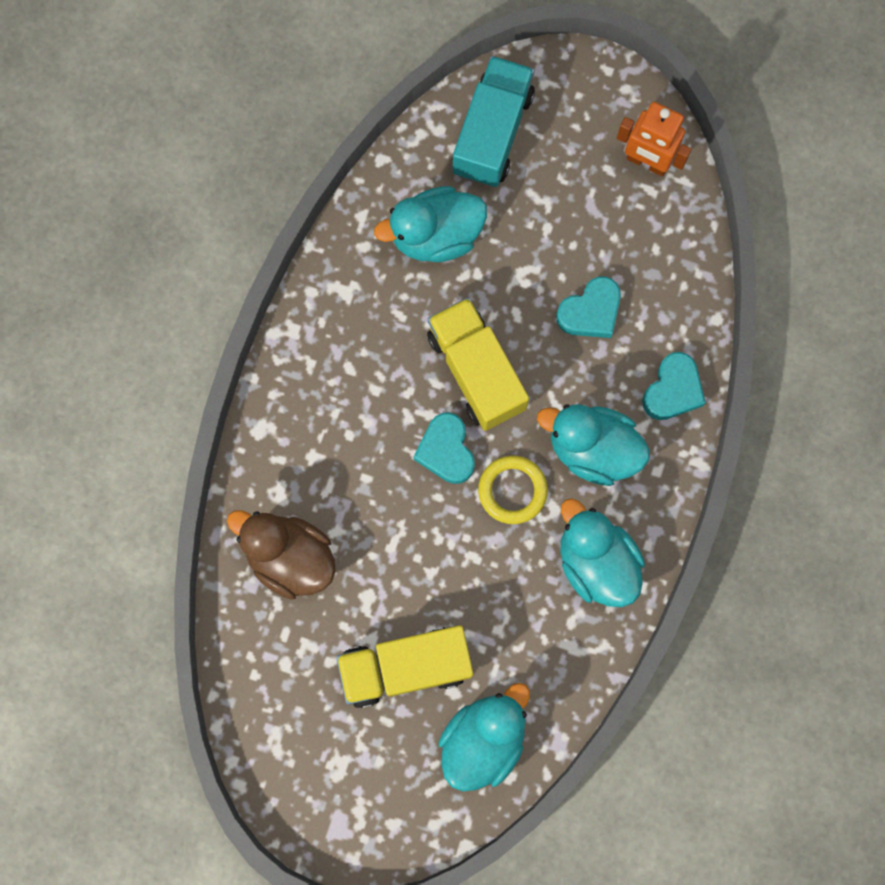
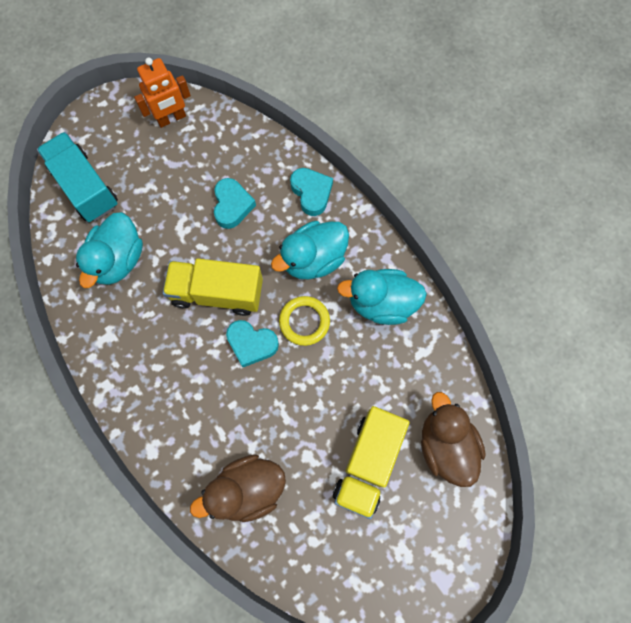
camera: 55 degrees left, 5 degrees down
(483, 740) = (445, 445): turquoise duck -> brown duck

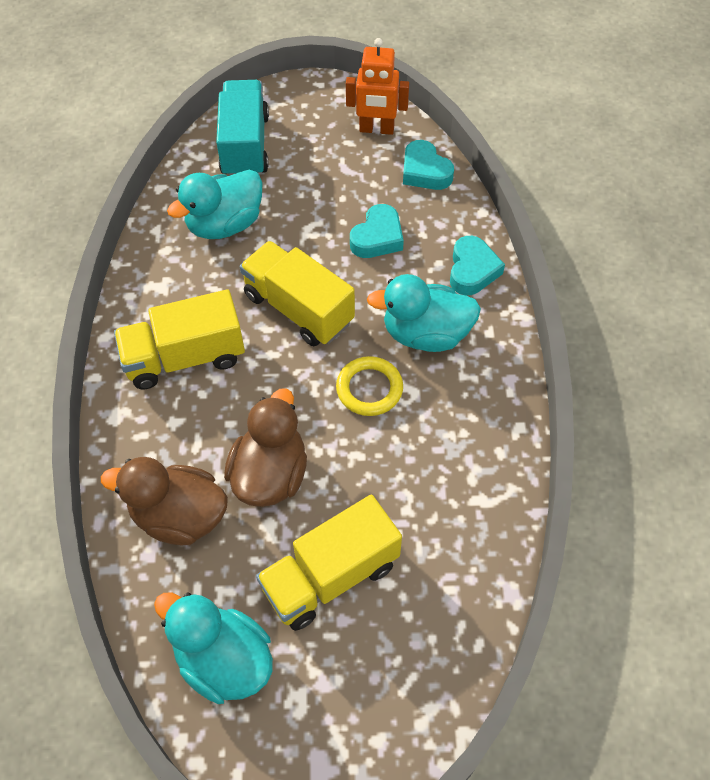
camera: 35 degrees right, 15 degrees down
(166, 378) = (185, 357): none -> yellow truck
(251, 344) = (296, 377): turquoise heart -> turquoise heart (425, 171)
(381, 303) = (470, 421): turquoise duck -> turquoise duck (224, 660)
(445, 445) = (436, 617): brown duck -> brown duck (270, 474)

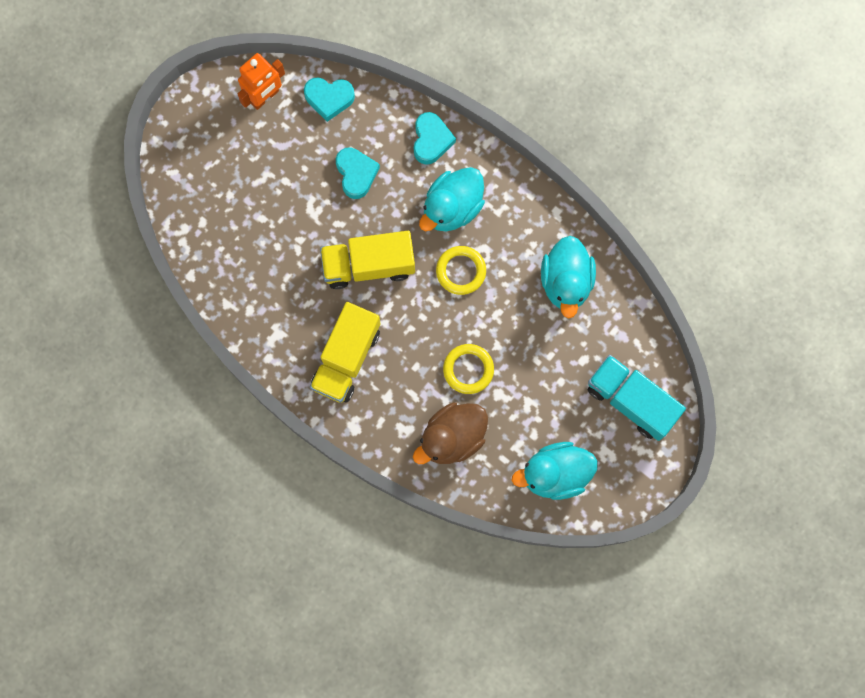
camera: 50 degrees left, 20 degrees up
(225, 224) = (261, 258): turquoise duck -> turquoise duck (566, 282)
(245, 145) = (202, 192): turquoise truck -> turquoise truck (631, 401)
(270, 474) = (468, 369): brown duck -> yellow ring
(330, 576) = (555, 385): yellow truck -> none
(472, 270) = (431, 140): turquoise heart -> turquoise heart turned 45 degrees clockwise

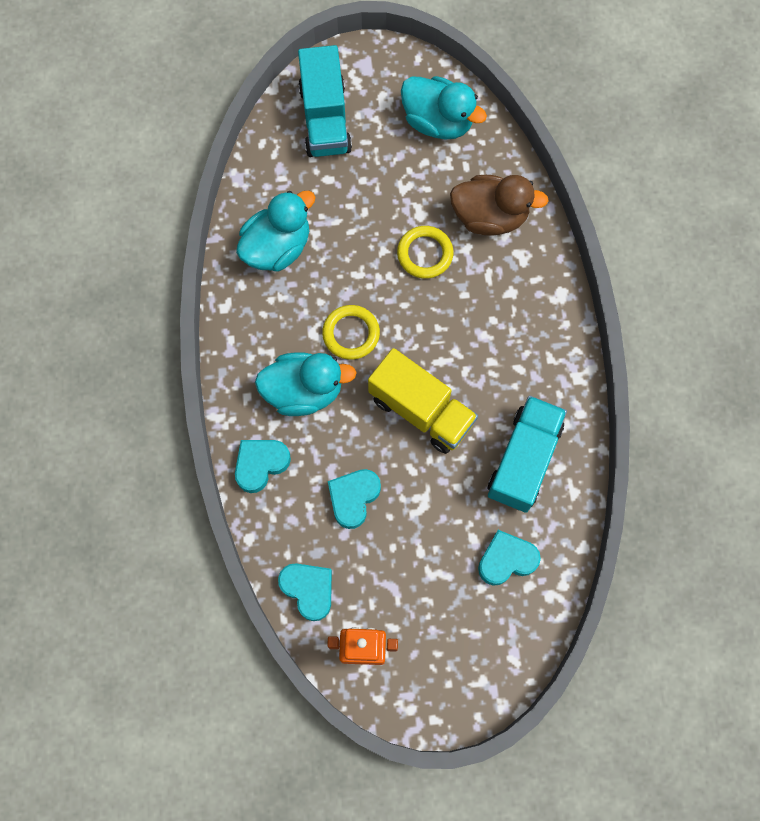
camera: 135 degrees left, 5 degrees down
(230, 225) = (506, 560): none -> turquoise heart
(276, 295) = (524, 460): none -> turquoise truck
(346, 358) = (515, 353): yellow truck -> none

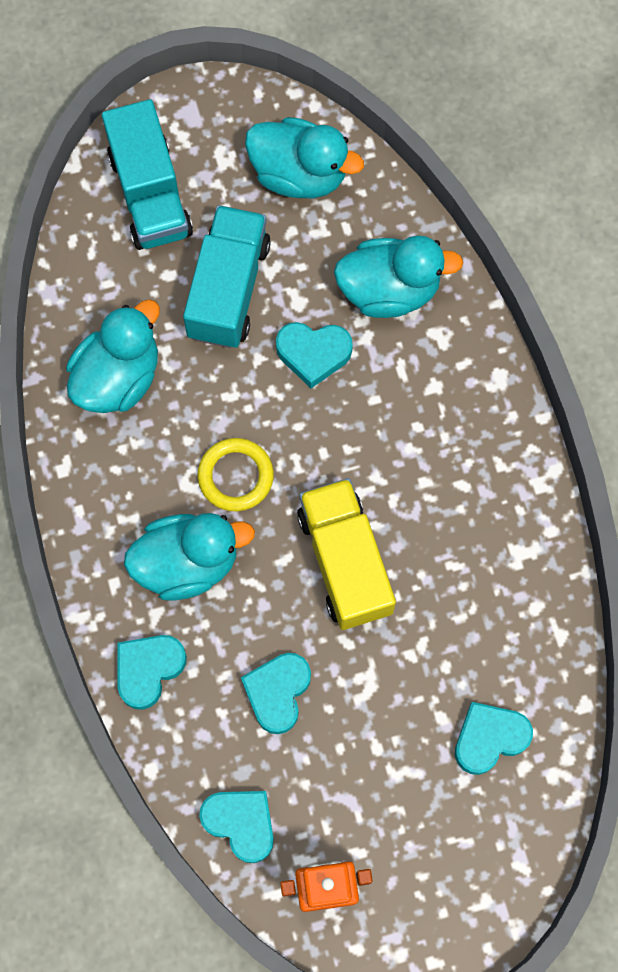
camera: 10 degrees left, 0 degrees up
(421, 410) = (345, 562): yellow truck -> yellow truck turned 135 degrees counterclockwise
(425, 254) = (313, 354): yellow ring -> turquoise heart
(490, 216) = (389, 290): brown duck -> turquoise duck
(524, 460) = (489, 604): turquoise truck -> turquoise truck (228, 289)

